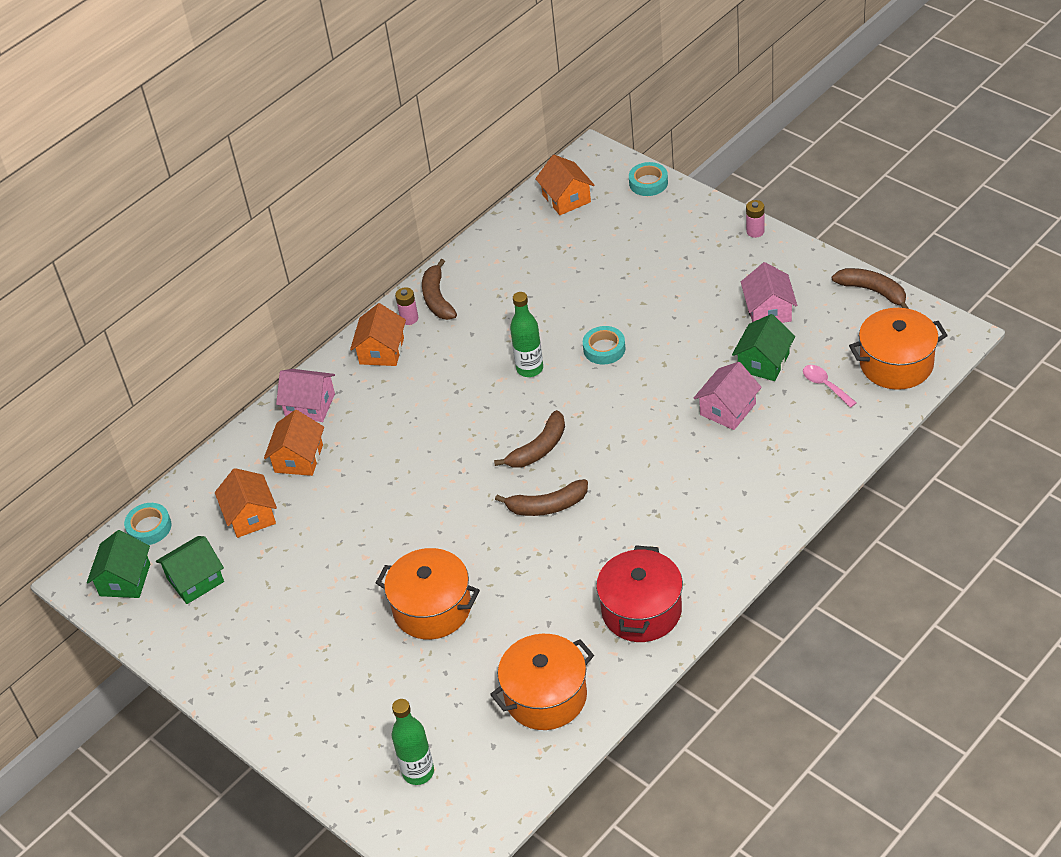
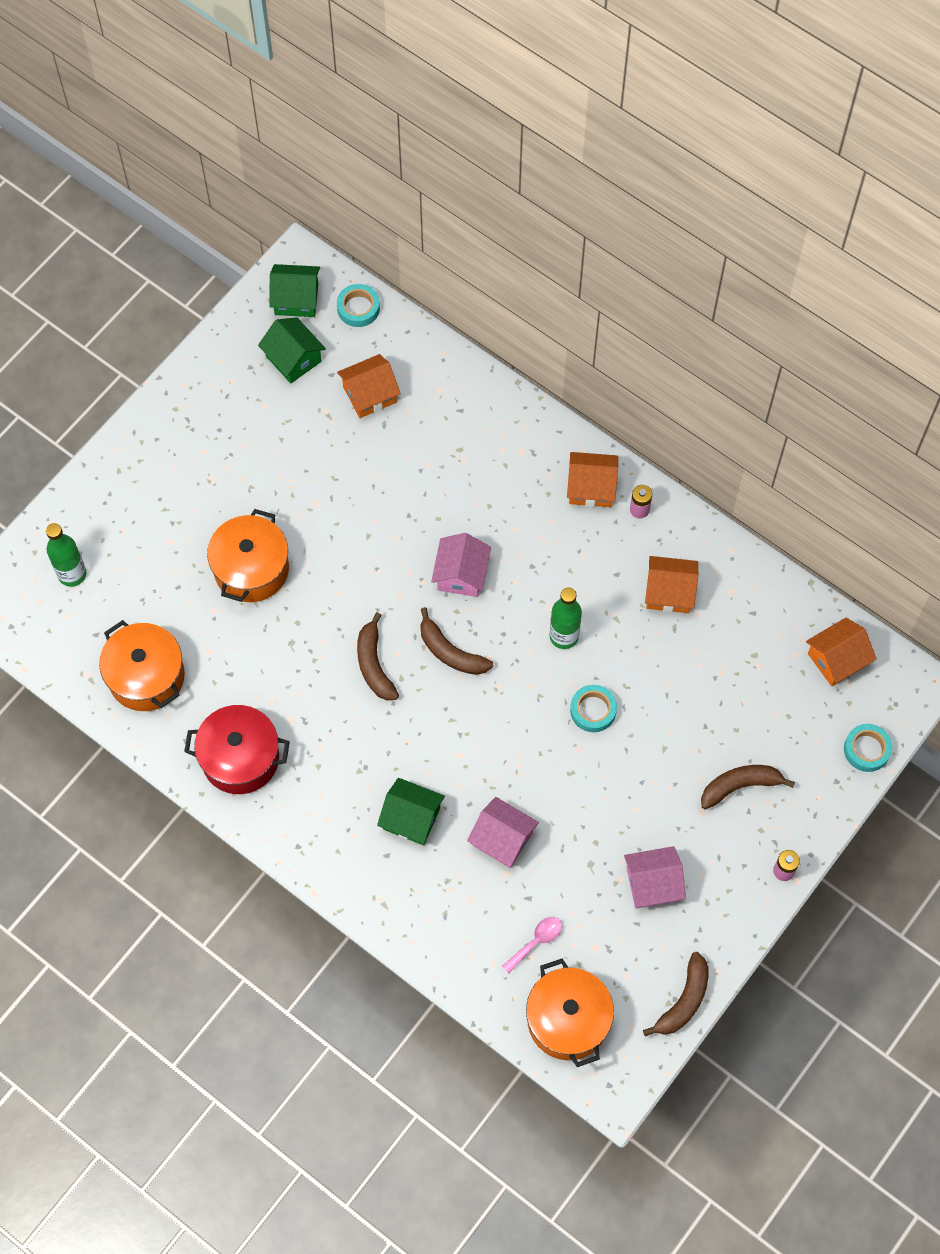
camera: 80 degrees right, 20 degrees up
(298, 458) = (442, 427): orange house -> orange house (669, 592)
(310, 405) = (514, 428): pink house -> pink house (461, 574)
(437, 298) = (670, 535): brown banana -> brown banana (740, 786)
(763, 362) = (571, 877): green house -> green house (411, 818)

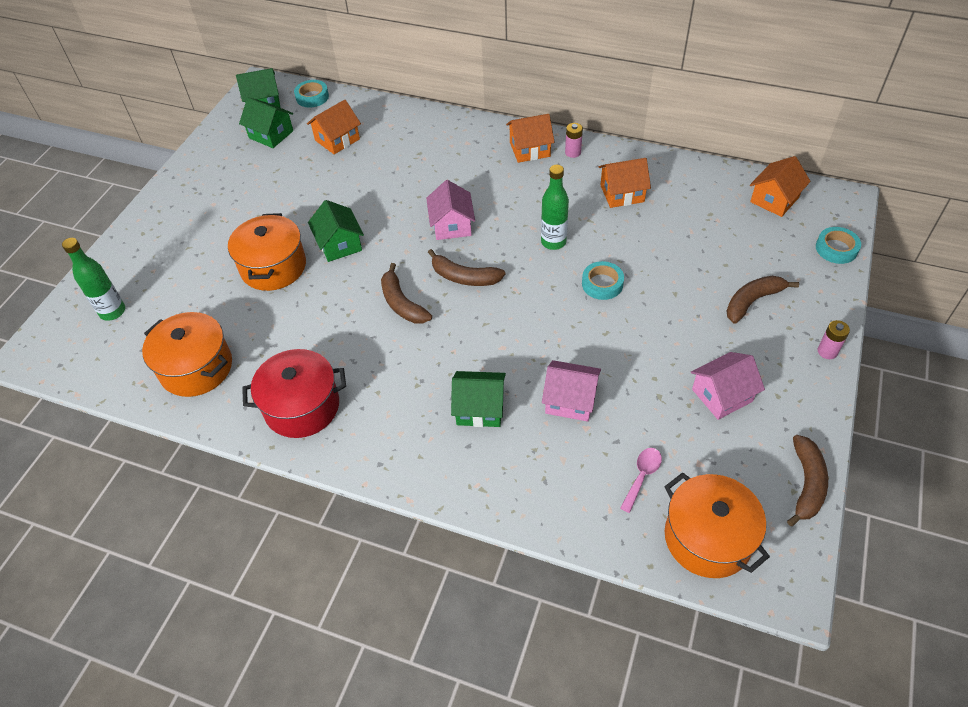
camera: 15 degrees left, 15 degrees down
(330, 560) = (339, 244): none -> green house

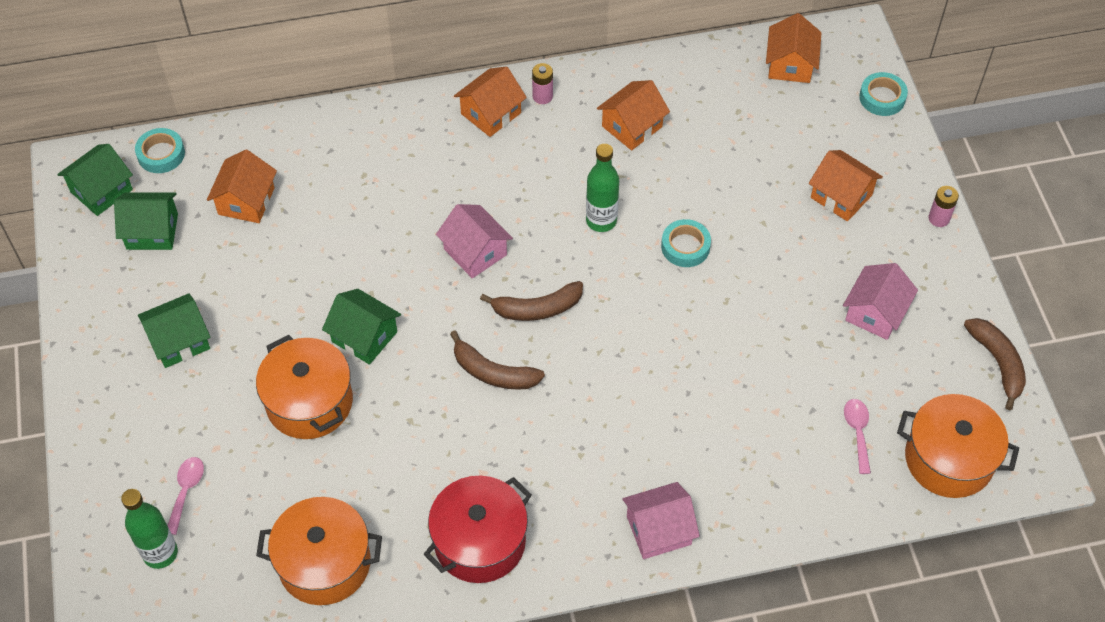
camera: 35 degrees left, 5 degrees up
(159, 283) = (186, 491): none -> pink spoon
(479, 408) = (662, 446): green house -> green house (179, 341)
(570, 400) = (742, 391): pink house -> pink house (659, 530)
(752, 301) = (841, 196): brown banana -> orange house

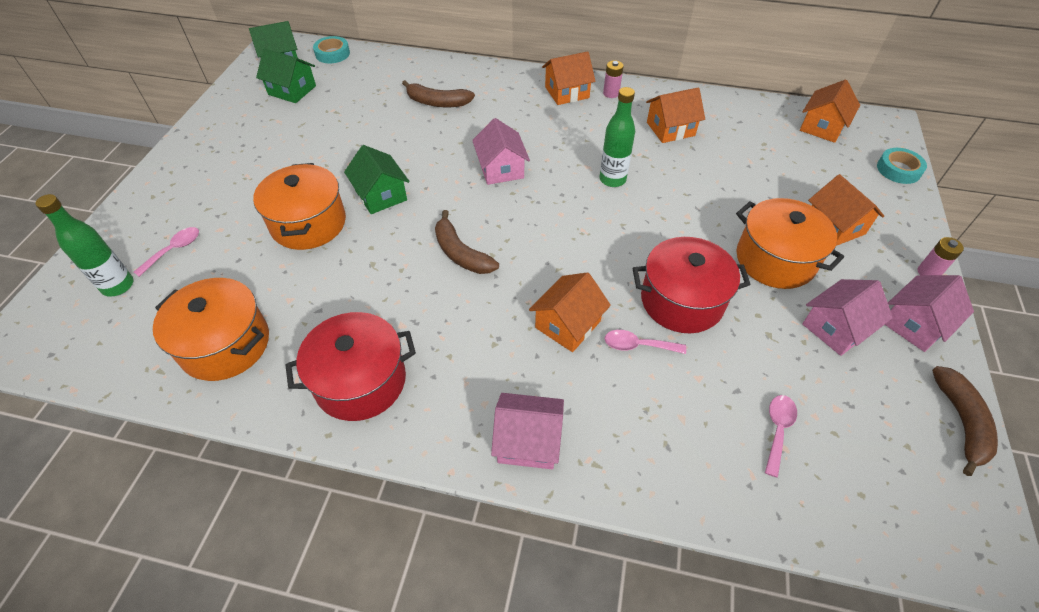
camera: 25 degrees right, 5 degrees down
(179, 341) = (254, 155): green house -> none
(246, 201) = (364, 92): orange house -> orange house (567, 324)
(537, 309) = (525, 221): brown banana -> brown banana (437, 102)
(685, 247) = (674, 218): turquoise tape -> none
(711, 402) = (638, 345): none -> pink spoon
(730, 339) = (681, 301): none -> red pot
(940, 281) = (914, 324): none -> pink house
(949, 459) = (875, 500): orange pot -> orange pot (775, 260)

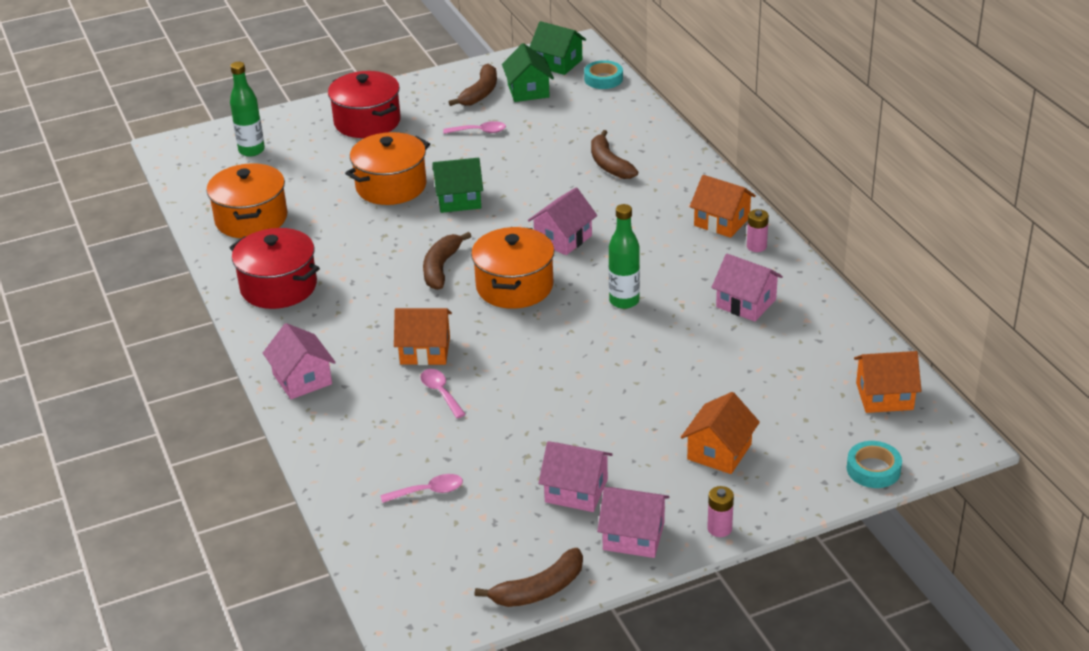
camera: 55 degrees right, 15 degrees down
(174, 250) = (303, 150): pink spoon -> pink spoon (479, 131)
(257, 112) = (480, 93): none -> brown banana
(381, 195) = (459, 200): green house -> green house turned 60 degrees clockwise
(670, 129) = (746, 303): orange house -> pink house
(681, 301) = (514, 396): red pot -> red pot (367, 122)
(775, 260) = (626, 430): orange pot -> orange pot (514, 286)

